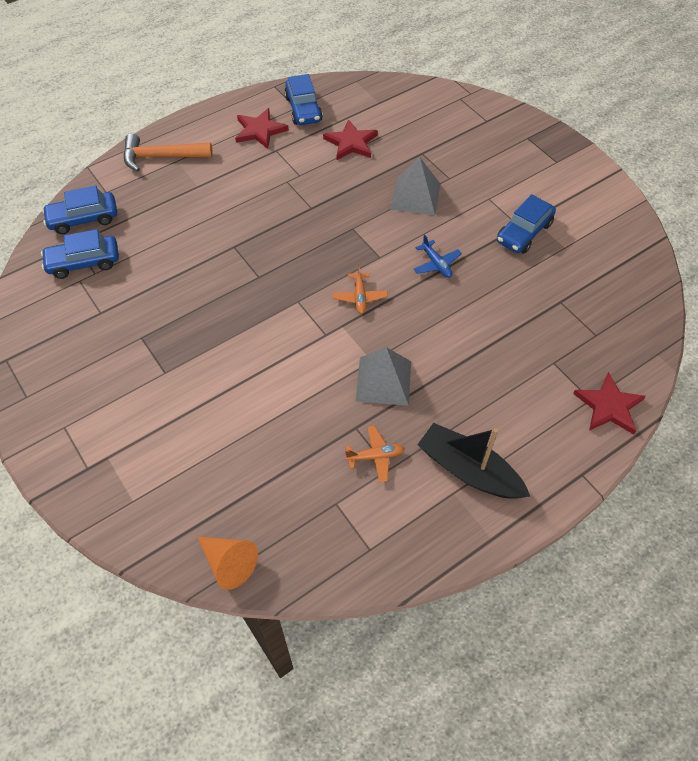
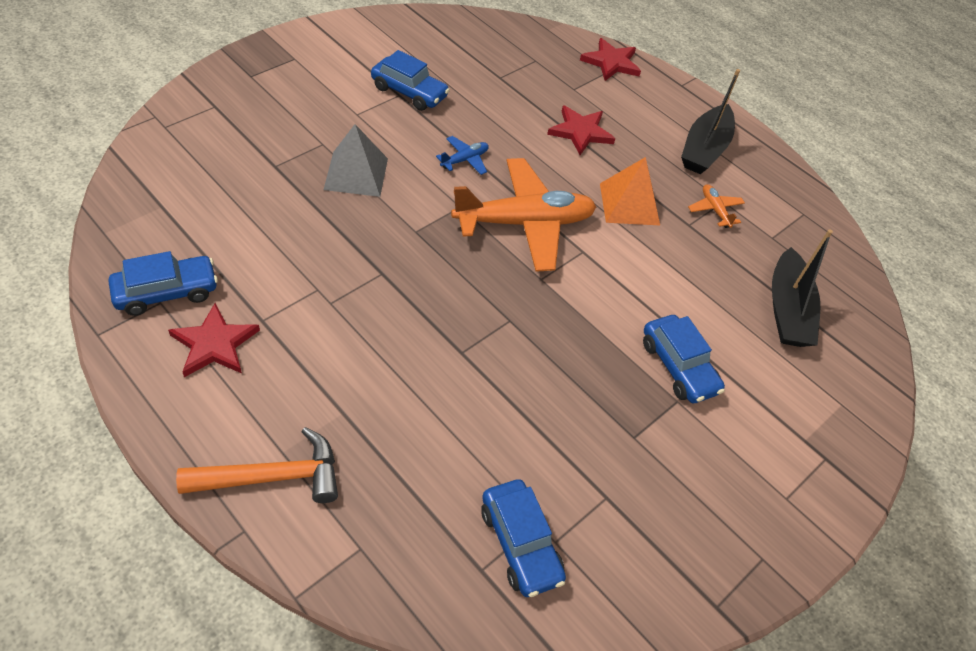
camera: 105 degrees left, 5 degrees down
(83, 219) = (427, 569): blue car -> blue car (678, 367)
(161, 157) = (273, 477): orange hammer -> orange hammer turned 90 degrees counterclockwise
(229, 563) = (864, 312): orange cone -> none
(241, 487) = (787, 310): none -> black boat
(351, 143) = (251, 235): red star -> red star (580, 132)
(360, 297) = (524, 223): orange plane -> orange plane, size x2.38
(383, 381) = (629, 204): grey pyramid -> orange pyramid

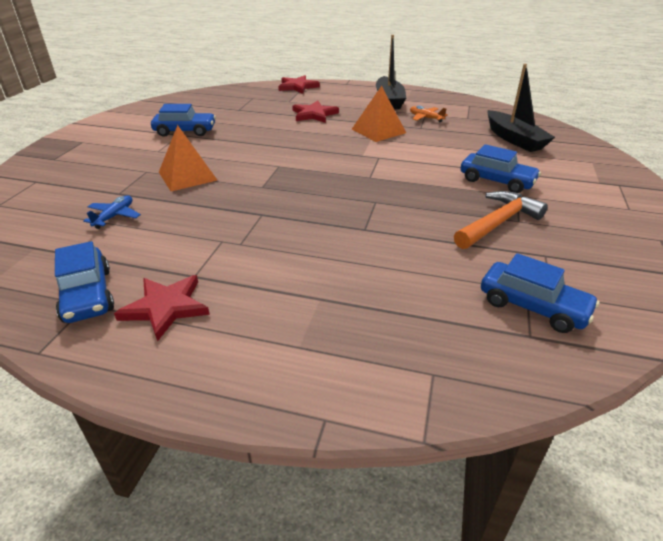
camera: 25 degrees left, 15 degrees down
(166, 292) = (87, 295): blue car -> blue car turned 120 degrees clockwise
(273, 477) = (309, 367): orange hammer -> orange hammer (498, 223)
(356, 174) = (187, 176): grey pyramid -> orange pyramid
(464, 160) = (257, 146): blue plane -> blue plane (114, 216)
(524, 223) = (328, 158): orange plane -> none

